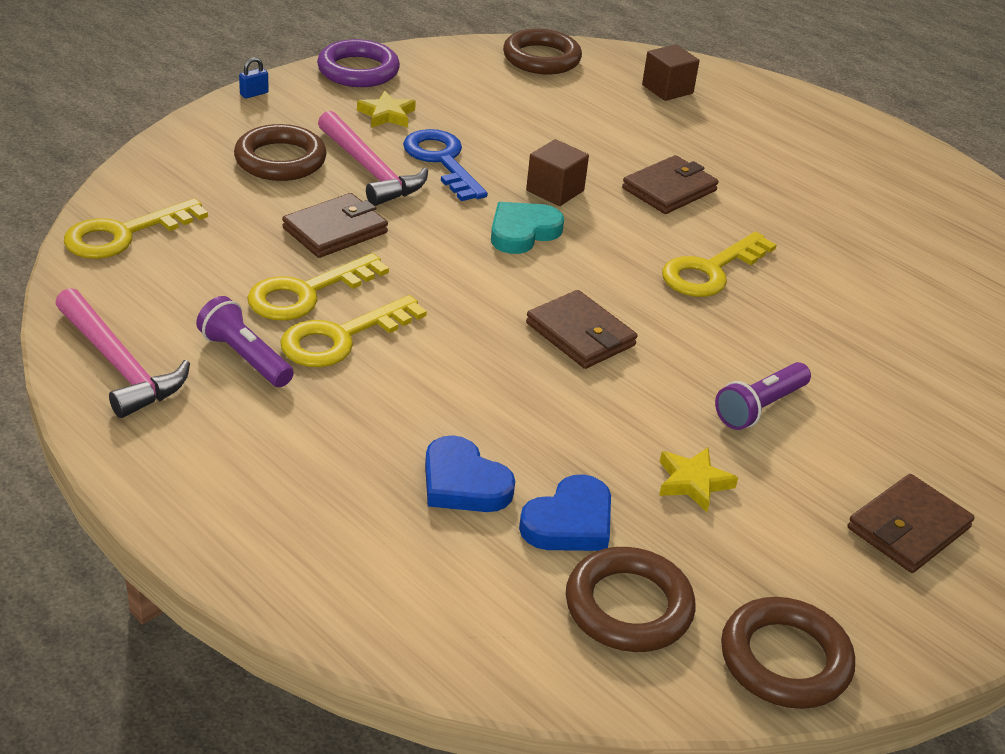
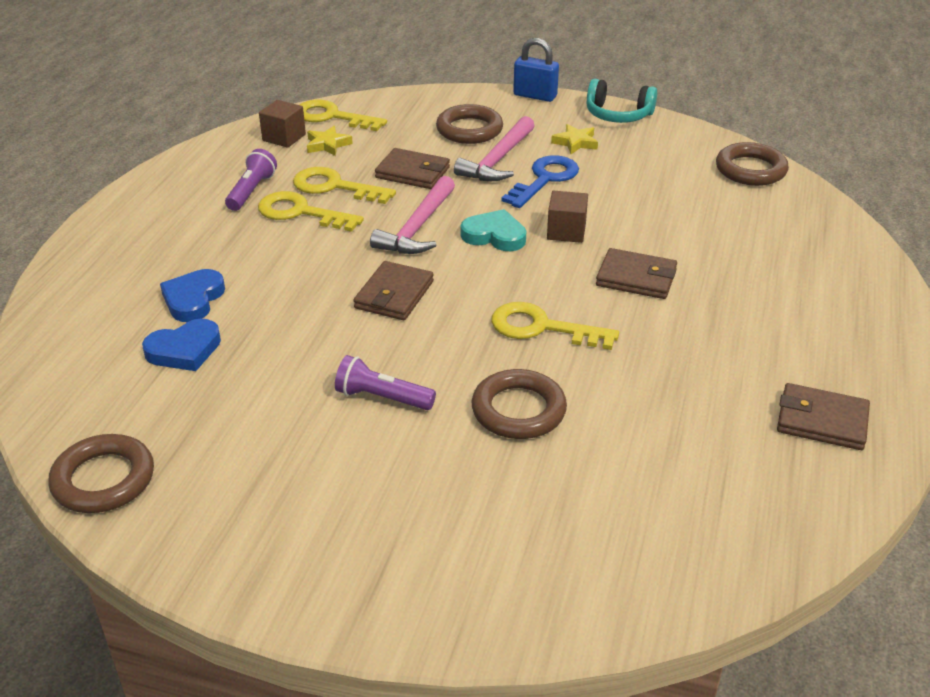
camera: 65 degrees right, 0 degrees up
(119, 365) = (210, 160): pink hammer -> pink hammer (417, 227)
(254, 94) = (535, 96): blue padlock -> blue padlock, size x2.04
(358, 70) = (618, 115): purple ring -> turquoise headphones
(570, 522) = (184, 350): blue heart -> blue heart turned 45 degrees counterclockwise
(628, 607) = (117, 397): brown ring -> brown ring (518, 410)
(667, 89) = (795, 234): brown cube -> brown cube (284, 137)
(693, 482) = (265, 389): yellow star -> yellow star (327, 145)
(908, 528) = (292, 511): brown wallet -> brown wallet (821, 421)

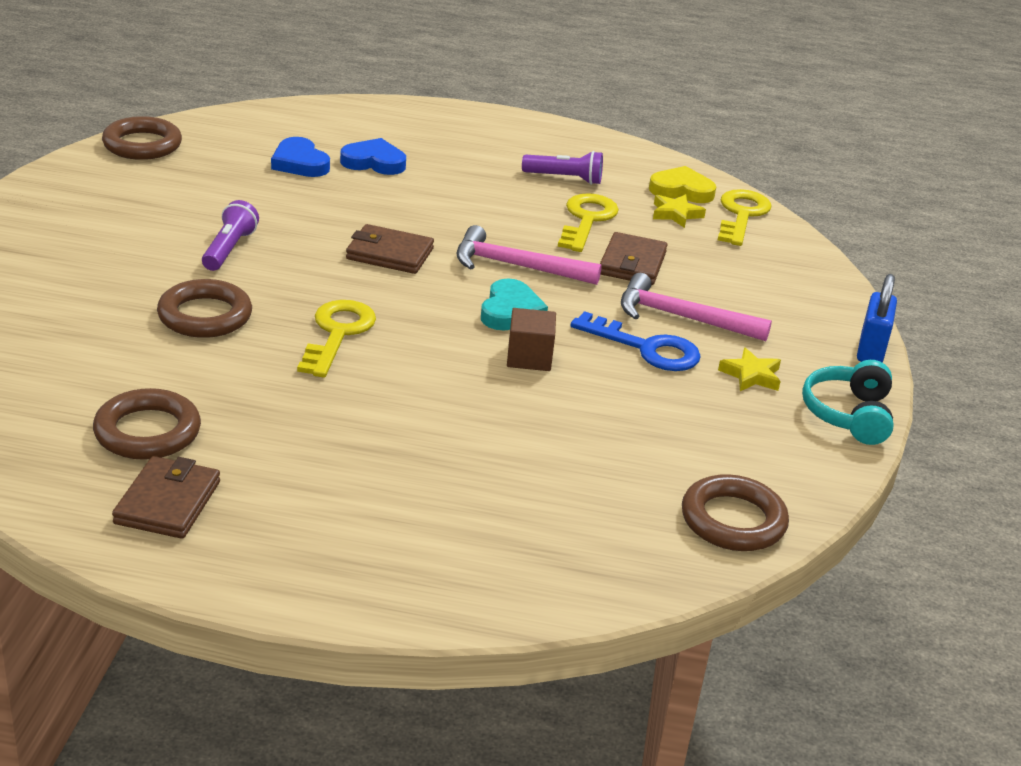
camera: 80 degrees right, 5 degrees down
(284, 137) = (681, 190): brown cube -> yellow heart
(300, 213) = (530, 204): yellow key -> none
(469, 130) = (751, 300): brown ring -> brown ring (147, 432)
(636, 278) = (438, 399): brown wallet -> none

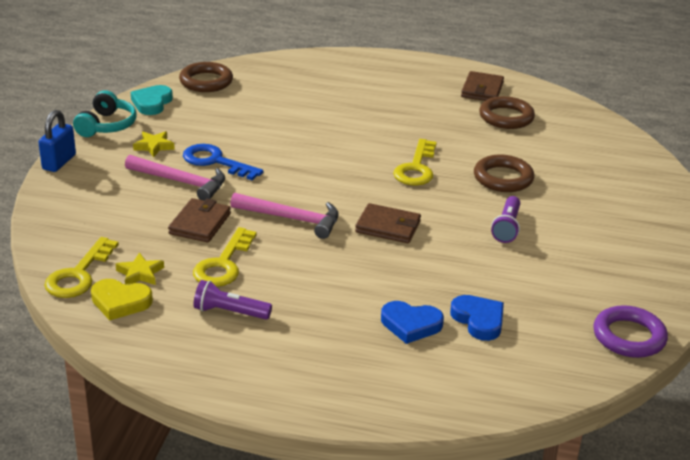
camera: 175 degrees left, 0 degrees up
(142, 145) = (629, 337): brown ring -> purple ring
(510, 311) = (302, 185): turquoise heart -> turquoise heart (152, 103)
(529, 357) = (294, 155): brown cube -> none

